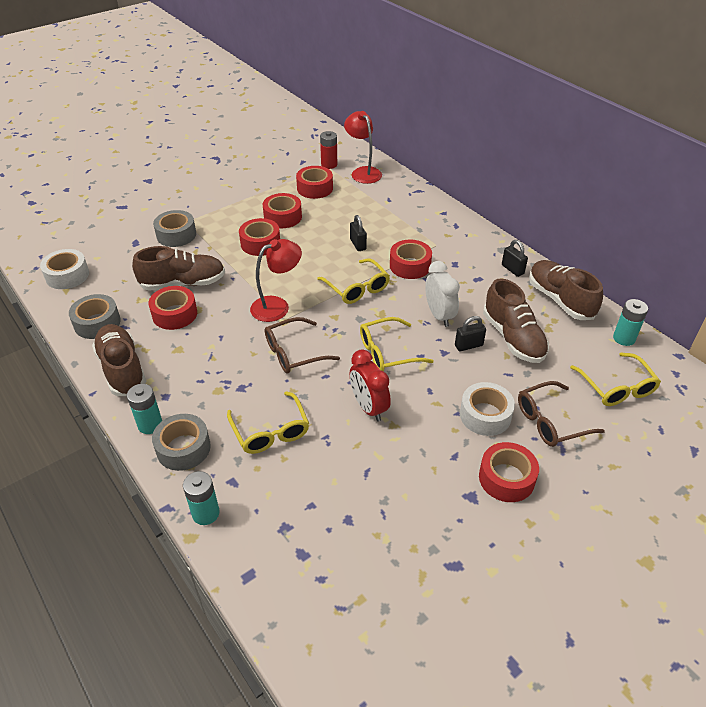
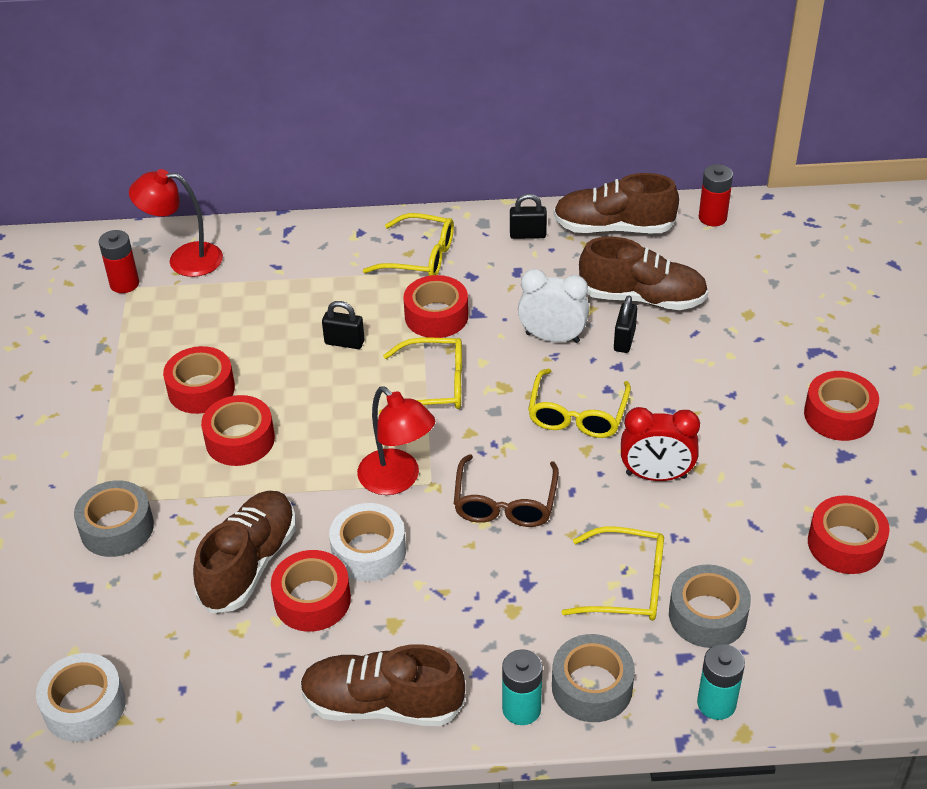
camera: 55 degrees left, 0 degrees up
(97, 323) = (248, 702): grey tape -> grey tape (707, 615)
(277, 306) = (397, 480): red lamp -> red lamp turned 135 degrees clockwise
(315, 188) = (167, 325): red tape -> red tape (845, 544)
(485, 415) = (741, 384): white tape -> white tape (369, 551)
(550, 422) = (787, 340): brown glasses -> none
(617, 388) = (777, 265): yellow glasses -> yellow glasses (421, 257)
(624, 338) = (712, 218): turquoise battery -> red battery

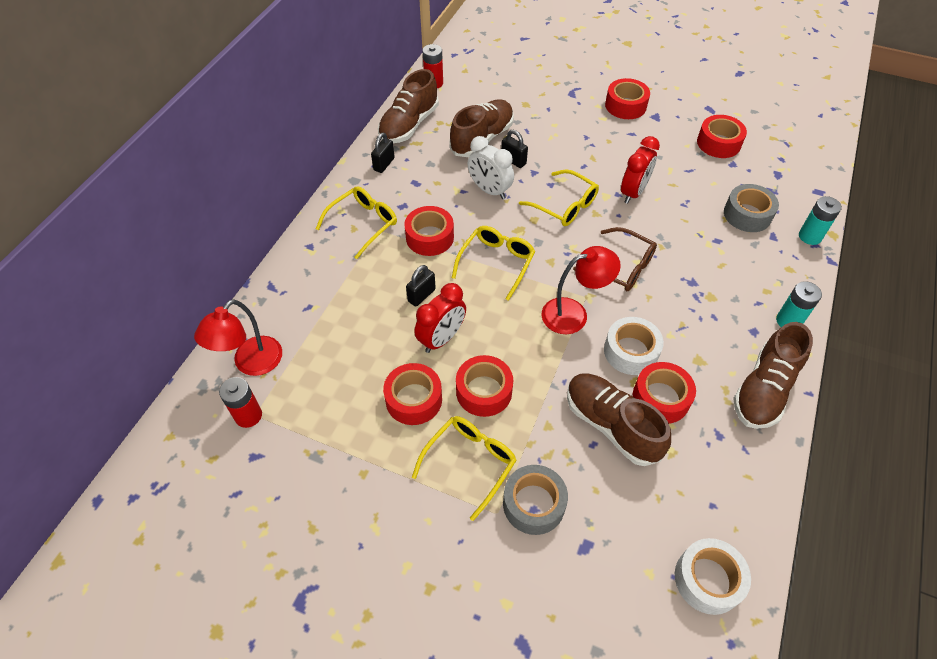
camera: 65 degrees left, 10 degrees up
(293, 381) = (441, 339): none -> red clock
(552, 338) = (489, 190): white clock -> white clock turned 90 degrees counterclockwise
(592, 687) = (782, 283): grey tape -> none
(628, 585) = (712, 238): yellow glasses -> yellow glasses (470, 462)

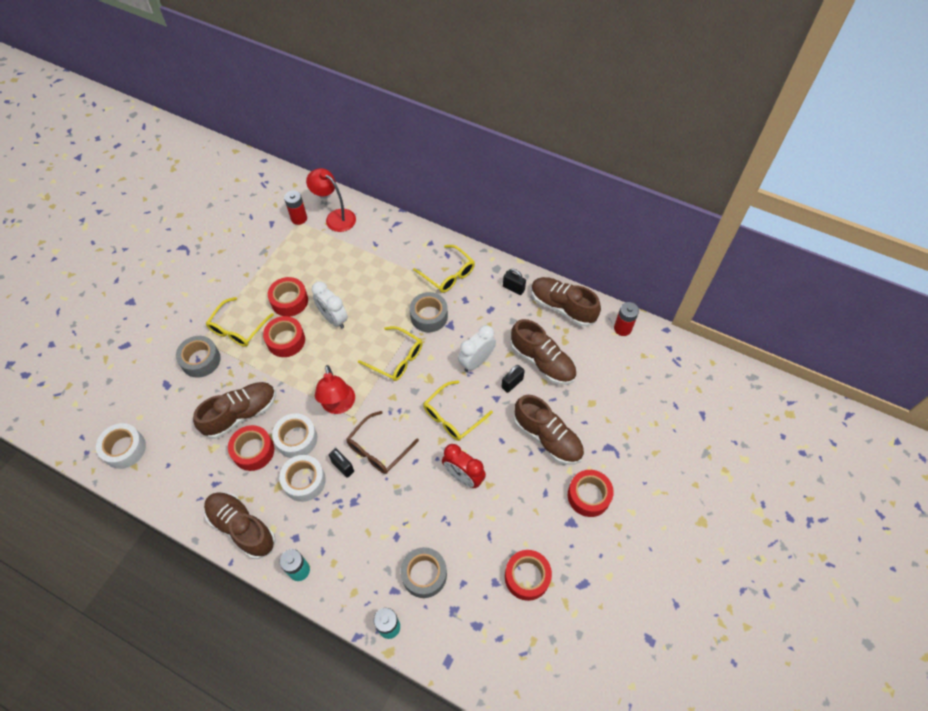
camera: 95 degrees right, 5 degrees up
(421, 295) = (373, 308): black padlock -> black padlock (343, 467)
(429, 237) = (429, 316): red tape -> grey tape
(441, 339) = (333, 319): red clock -> white clock
(470, 462) = (237, 329): yellow glasses -> yellow glasses turned 75 degrees clockwise
(572, 133) = (547, 437): none -> brown shoe
(683, 334) = (304, 481): none -> white tape

